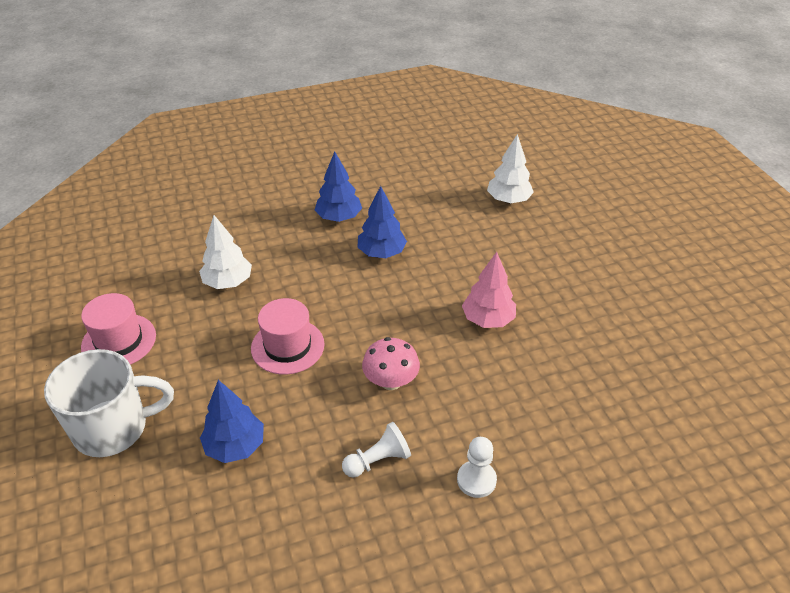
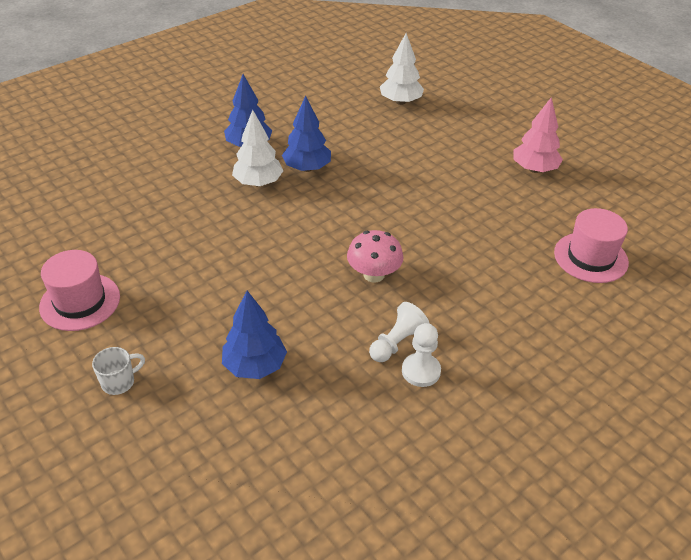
camera: 20 degrees left, 0 degrees up
(113, 428) = (119, 382): white mug -> white mug, size x0.42
(228, 282) = (168, 224): white tree -> white tree (258, 183)
(287, 346) = (259, 267): pink hat -> pink hat (590, 257)
(476, 480) = (492, 336): white pawn -> white pawn (421, 371)
(488, 320) = (434, 204): pink tree -> pink tree (534, 169)

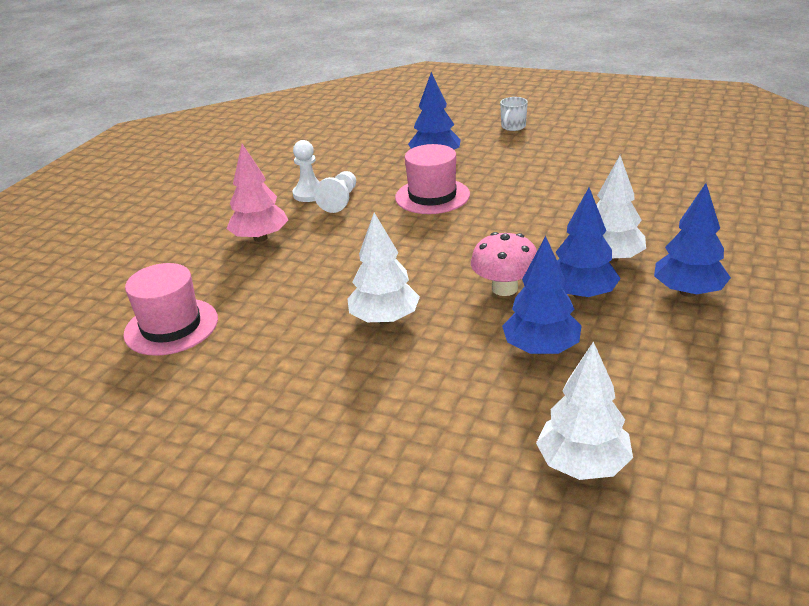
camera: 155 degrees right, 10 degrees down
(80, 302) = (606, 141): pink hat -> pink hat (432, 196)
(365, 149) = (541, 349): none -> blue tree
(374, 274) = (398, 231): pink mushroom -> pink mushroom (504, 288)
(439, 201) = (384, 319): none -> white tree
(534, 169) = (275, 420): pink tree -> pink tree (260, 238)

